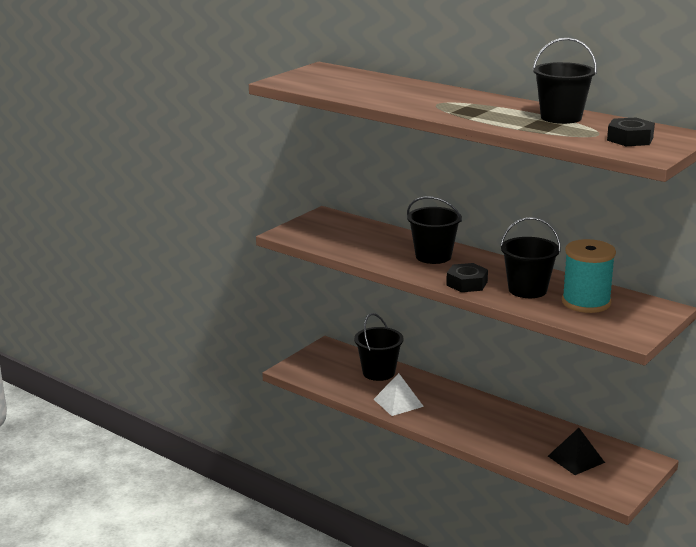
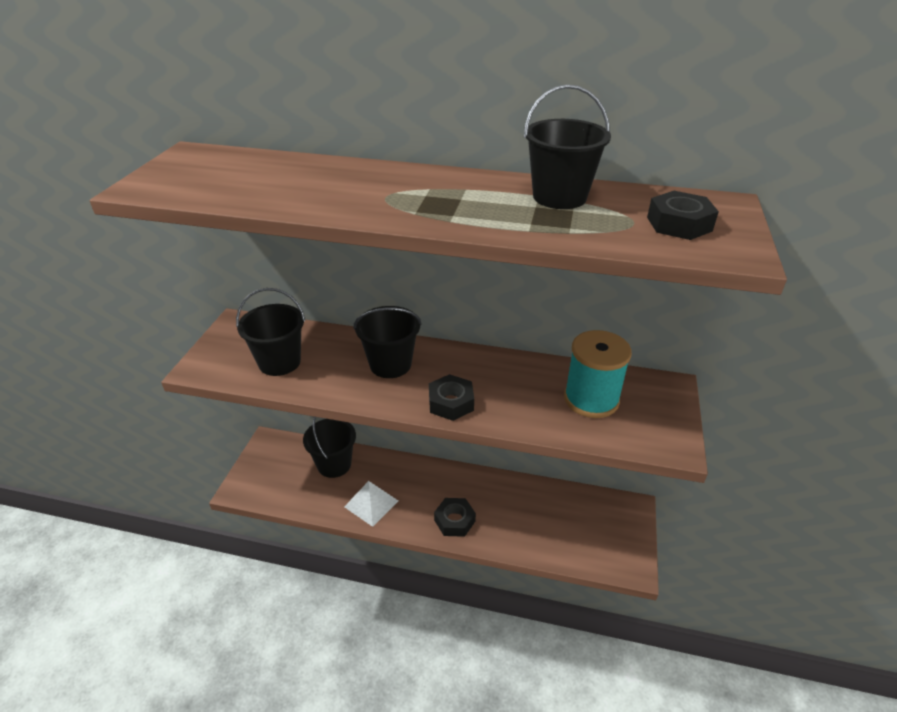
camera: 25 degrees left, 15 degrees up
(467, 429) = (454, 521): none -> black nut
(527, 290) = (520, 395): black bucket -> black bucket (279, 362)
(576, 459) = (572, 528): black pyramid -> none

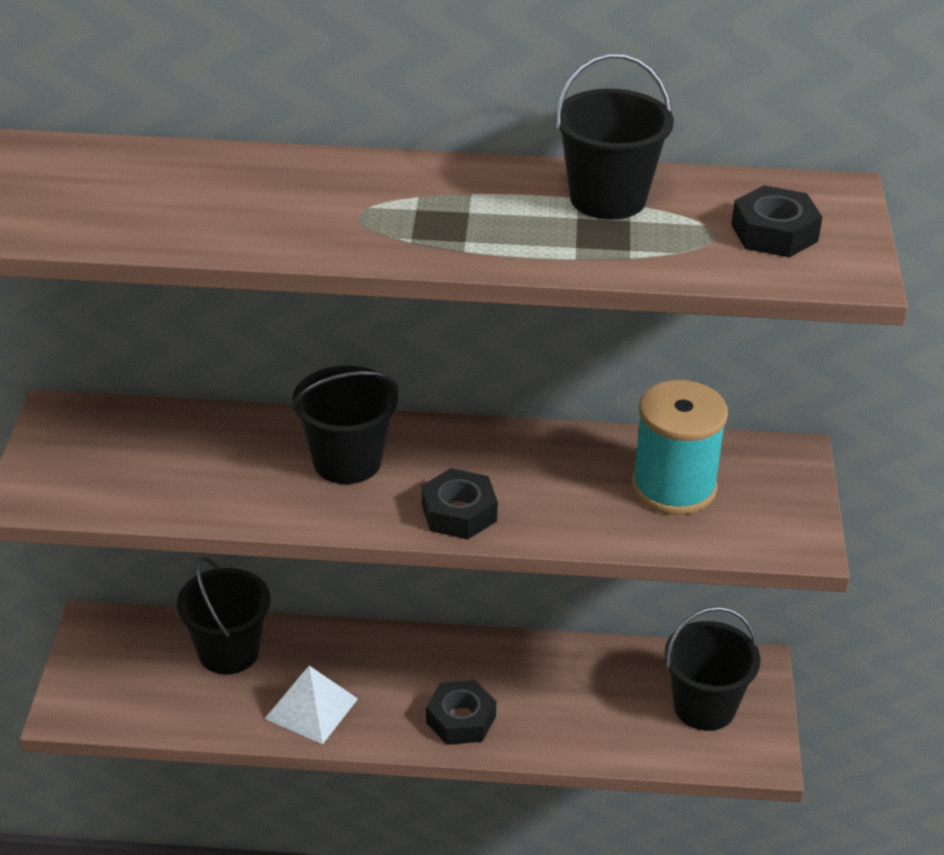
camera: 10 degrees left, 0 degrees up
(279, 362) = (161, 474): black bucket -> black bucket (704, 707)

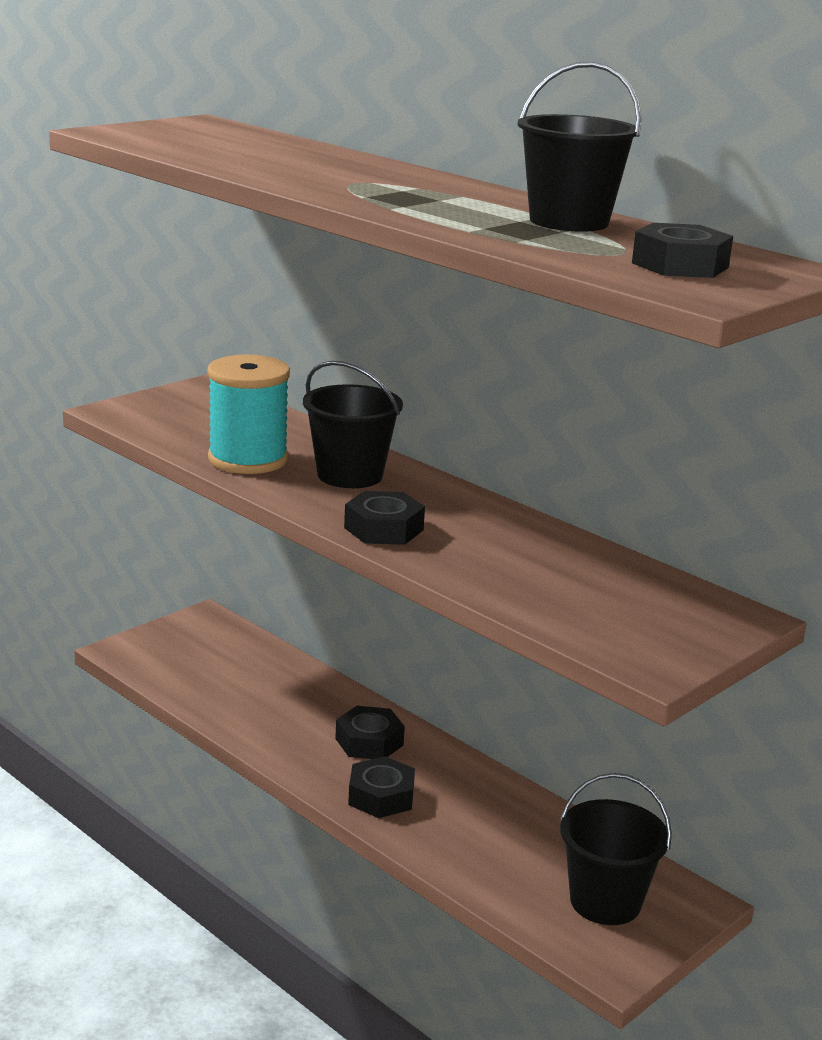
camera: 40 degrees right, 15 degrees down
(228, 652) = (270, 673): black bucket -> none
(311, 708) = (280, 732): white pyramid -> none
(390, 672) = (369, 742): none -> black nut
(673, 487) = (591, 588): turquoise spool -> turquoise spool (248, 459)

